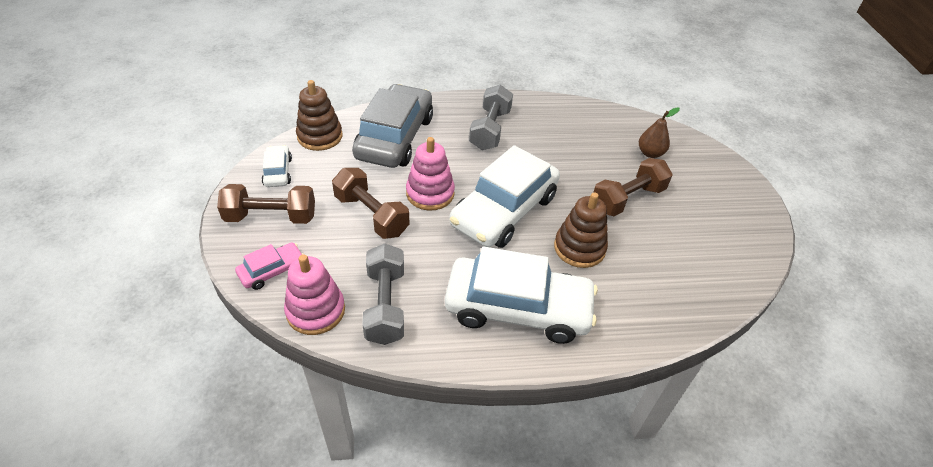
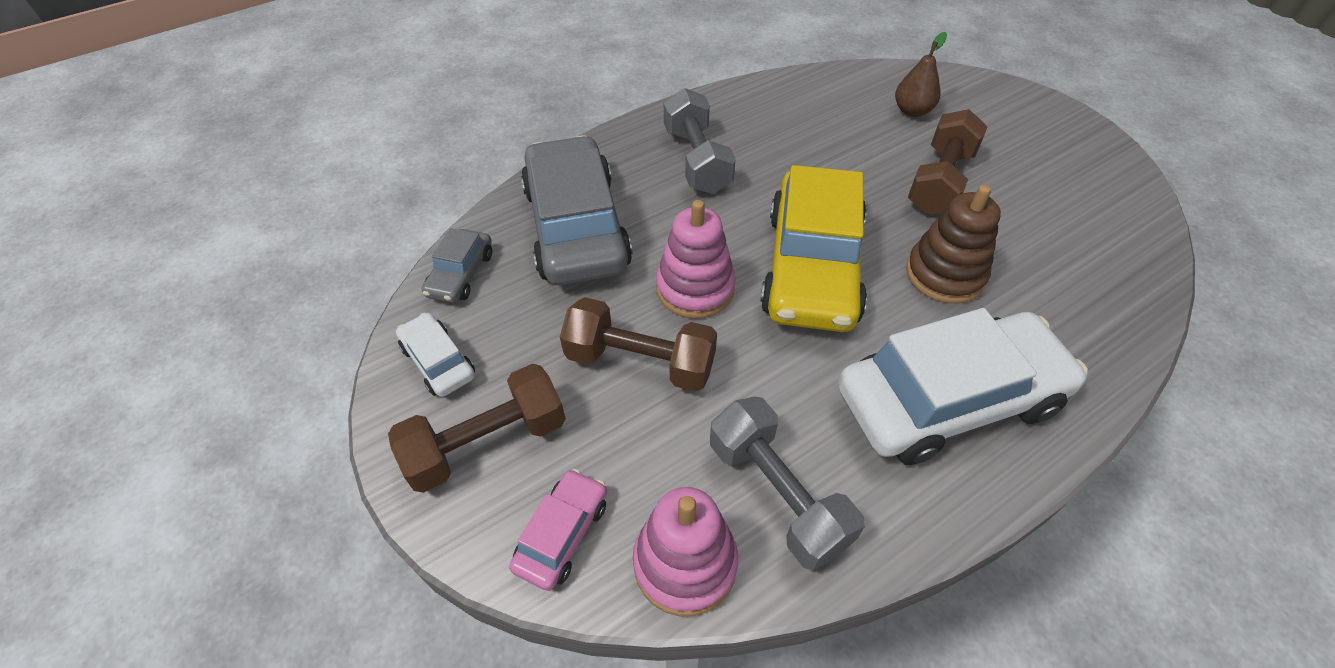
camera: 25 degrees left, 5 degrees up
(320, 136) = (461, 274): brown stacking toy -> grey car
(504, 211) = (812, 267): white car -> yellow car

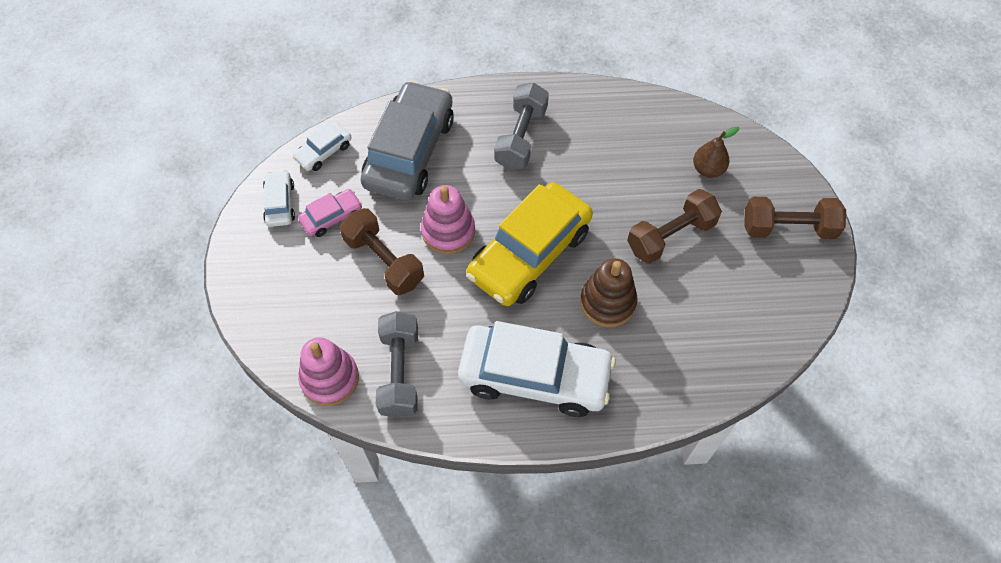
camera: 30 degrees right, 10 degrees up
(461, 274) = (324, 152): grey car -> white car
(487, 443) = (277, 264): brown dumbbell -> brown dumbbell (788, 228)
(562, 534) = (283, 331): pink car -> pink car (332, 217)

